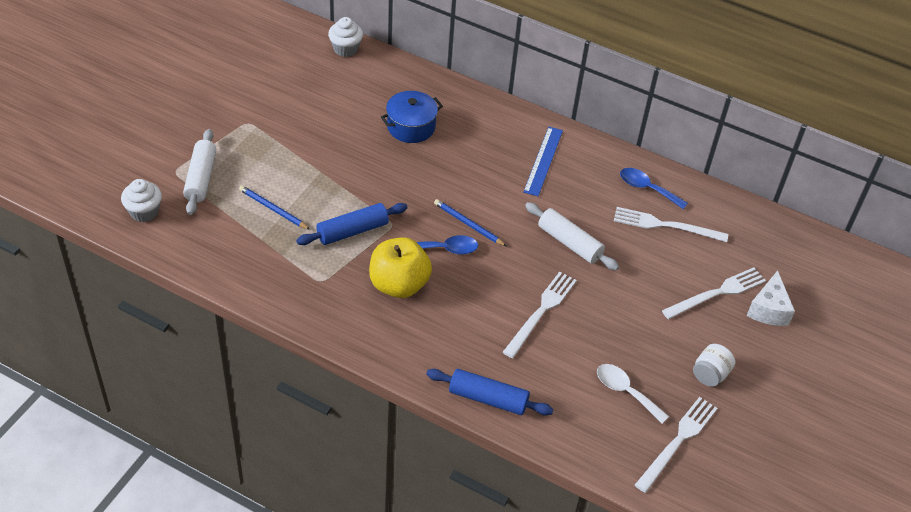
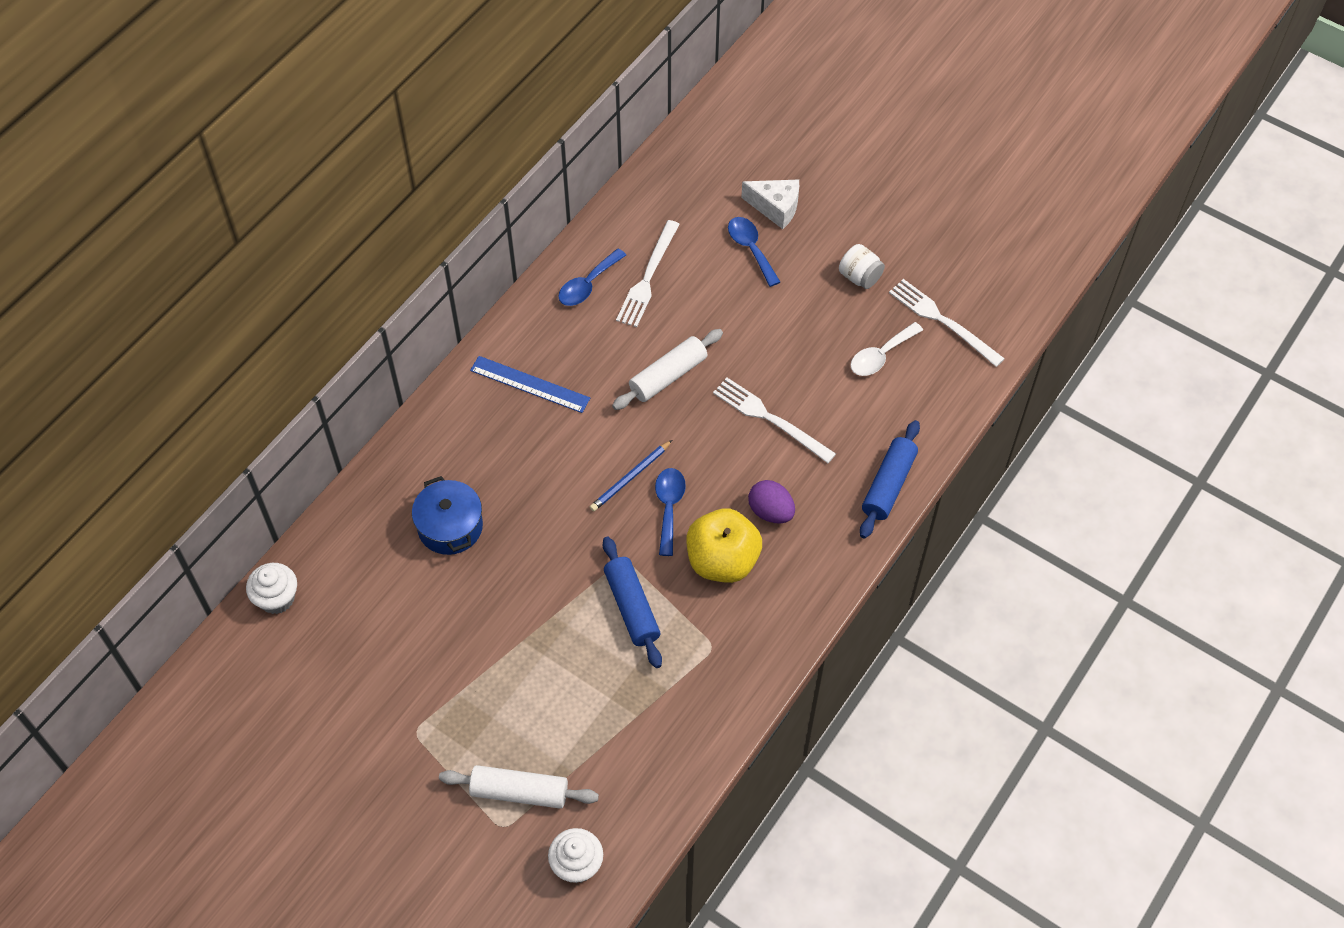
camera: 80 degrees left, 10 degrees up
(273, 209) = (586, 700): blue pencil -> none
(449, 315) = (770, 512): none -> purple egg
(717, 293) = (751, 249): white fork -> blue spoon

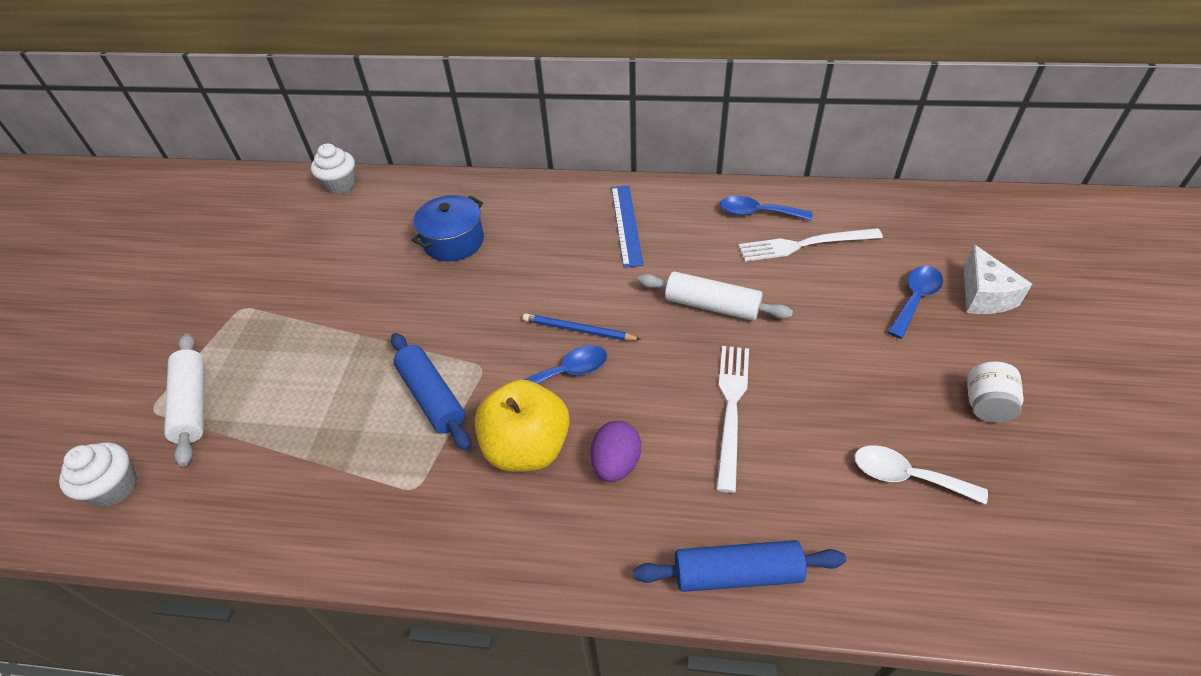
camera: 65 degrees right, 10 degrees down
(632, 607) = (432, 397): blue rolling pin -> blue rolling pin turned 75 degrees counterclockwise
(942, 321) = (1022, 522): white fork -> none

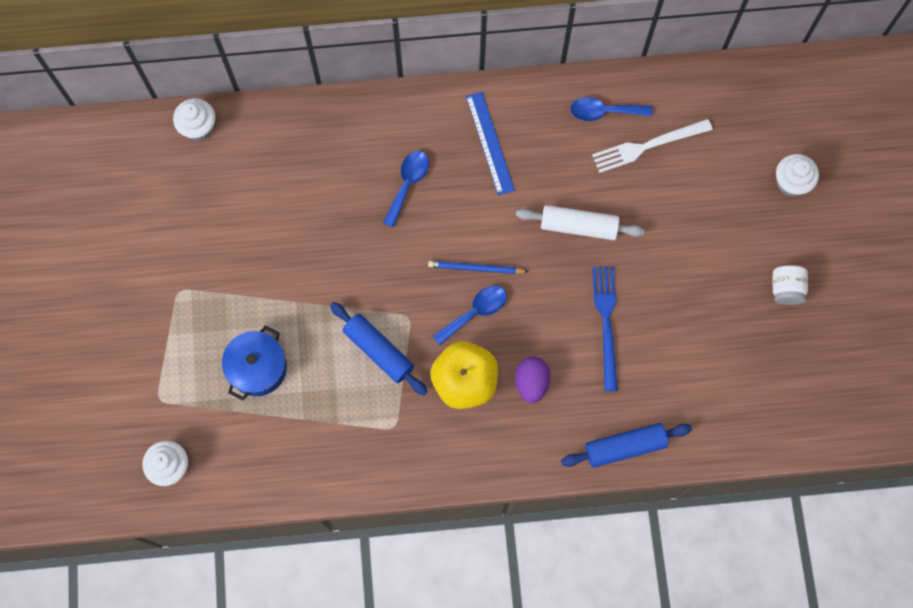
camera: 15 degrees left, 25 degrees up
(193, 404) = (190, 389): white rolling pin -> none
(453, 241) = (338, 186): blue pot -> blue pot (258, 368)
(731, 408) = (606, 323): white fork -> blue fork
(906, 476) = (730, 357): white spoon -> none
(915, 299) = (738, 195): blue spoon -> blue spoon (408, 184)
(984, 295) = (791, 182): white cheese -> white cupcake

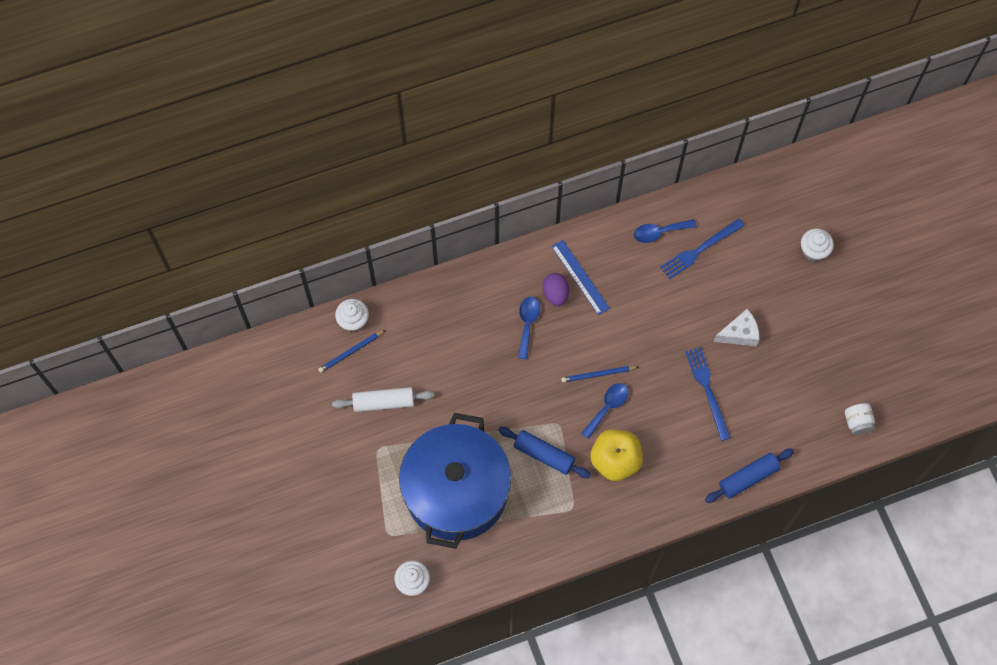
camera: 15 degrees left, 5 degrees down
(184, 164) = (351, 352): none -> blue pencil
(258, 368) = (456, 491): blue pot -> blue pot, size x2.24
(531, 383) = (665, 449): purple egg -> purple egg (555, 294)
(578, 226) = (666, 323): white rolling pin -> white rolling pin (383, 402)
(648, 146) = (699, 250): white fork -> blue fork
(667, 262) = (739, 334): none -> white cheese
(785, 289) = (832, 331): white jar -> white jar (857, 422)

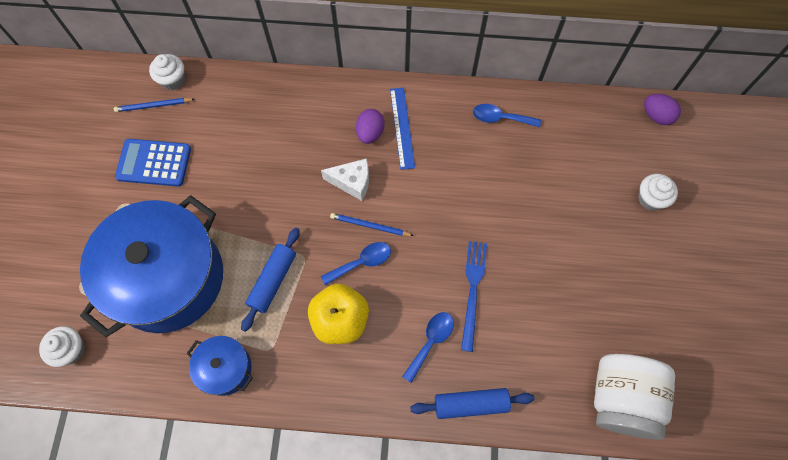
camera: 25 degrees right, 0 degrees up
(383, 402) = (154, 163): white rolling pin -> blue calculator
(527, 324) = (328, 149): blue spoon -> blue spoon (431, 342)
(544, 455) = (273, 281): blue rolling pin -> blue rolling pin turned 60 degrees clockwise
(545, 539) = (225, 368): none -> blue pot
(699, 250) = (532, 150): blue fork -> none
(739, 334) = (534, 248): white cheese -> white cheese (352, 182)
(788, 174) = (656, 116): none -> purple egg
(857, 422) = (621, 399): white jar -> white jar, size x2.17

